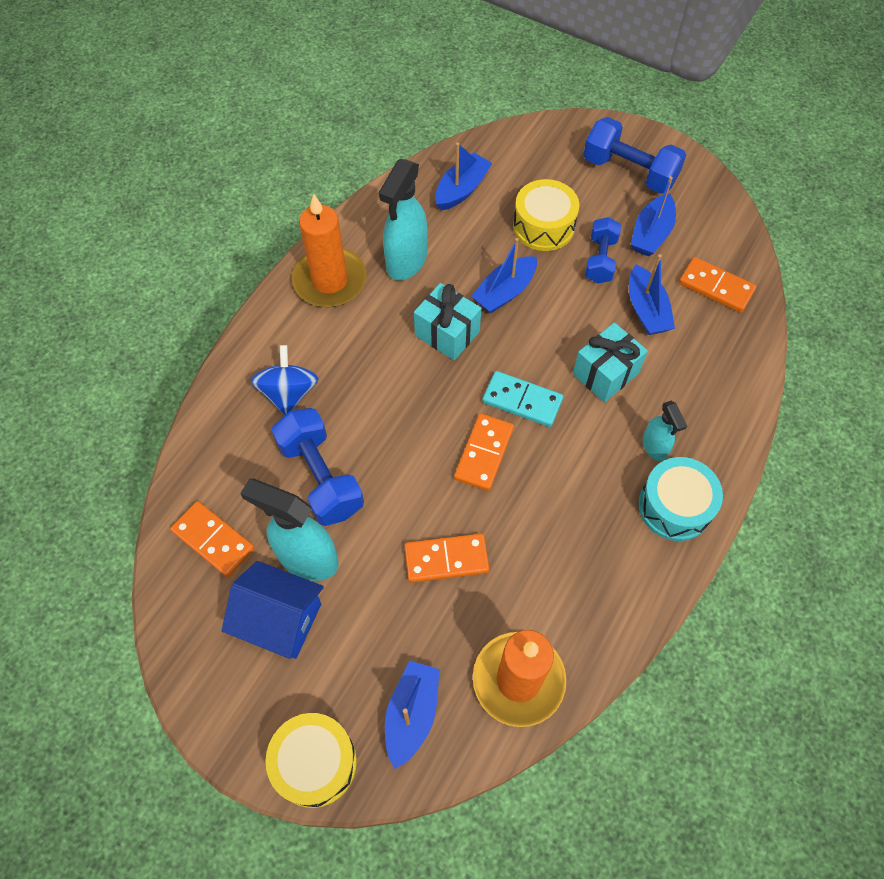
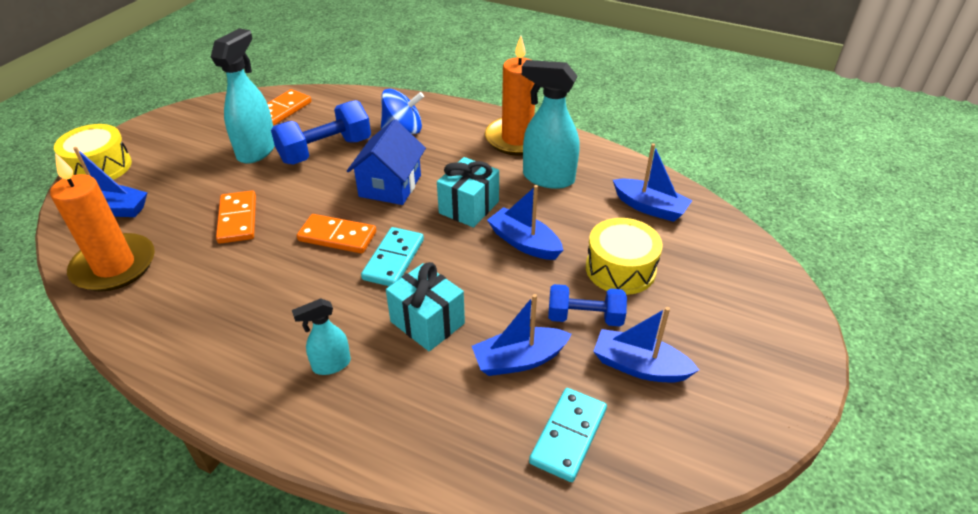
camera: 85 degrees right, 20 degrees down
(280, 619) = (212, 143): blue house -> blue house (390, 186)
(629, 172) = (736, 345): blue dumbbell -> none
(674, 506) = (255, 381): turquoise drum -> none
(716, 287) = (568, 436): orange domino -> turquoise domino

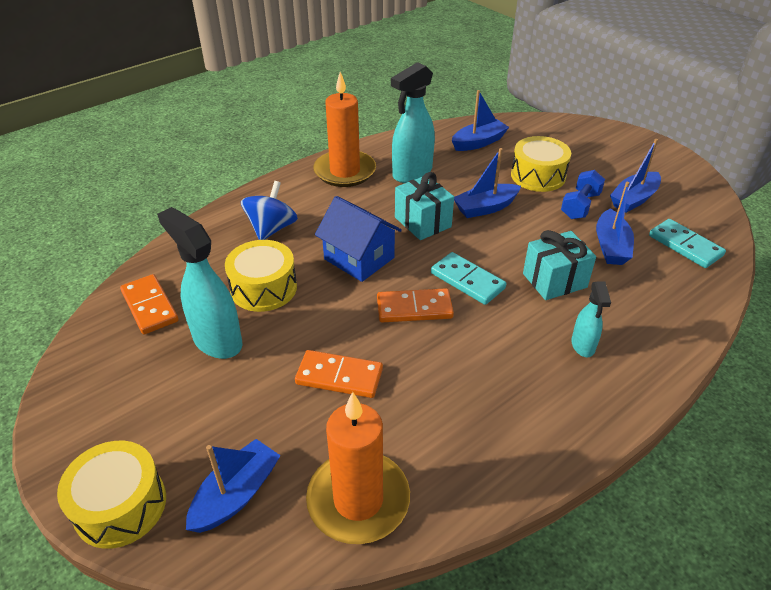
camera: 65 degrees left, 0 degrees up
(325, 151) = (264, 288): blue dumbbell -> yellow drum
(337, 236) = (414, 308): orange domino -> orange domino turned 45 degrees clockwise

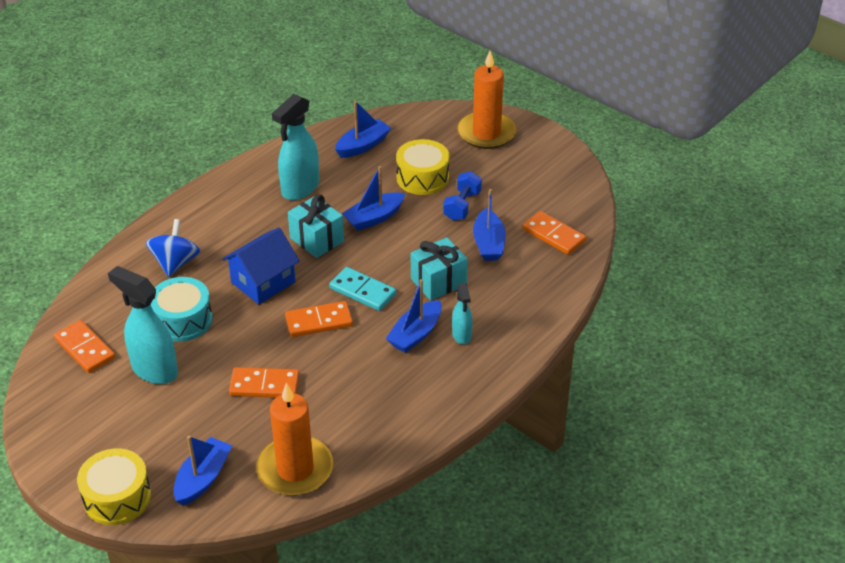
camera: 10 degrees left, 0 degrees up
(264, 288) = (182, 320): yellow drum -> turquoise drum
(345, 171) = (233, 194): orange candle -> orange candle (486, 133)
(359, 258) = (263, 282): blue house -> blue house turned 75 degrees counterclockwise
(633, 199) = (511, 193): blue boat -> blue boat (415, 334)
(685, 246) = (553, 235): turquoise domino -> orange domino

